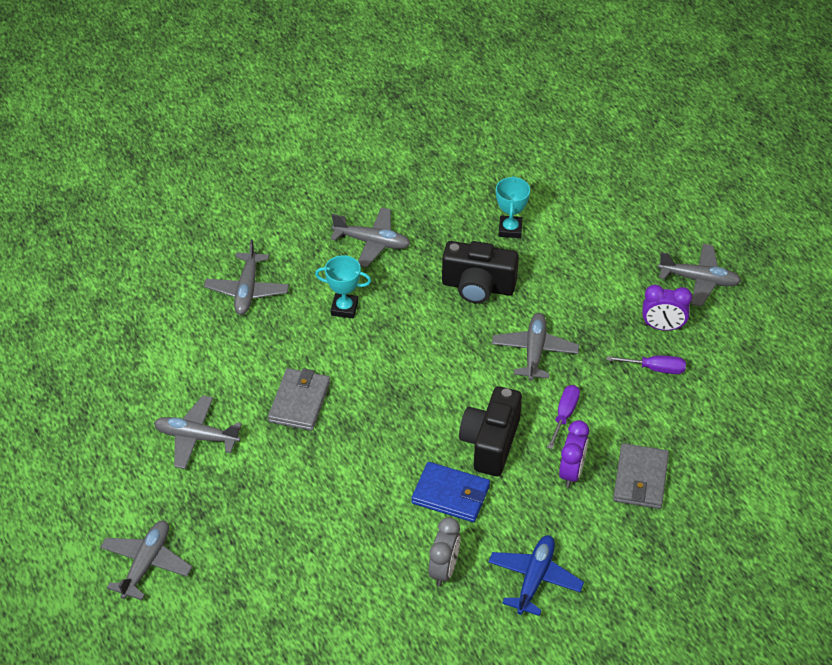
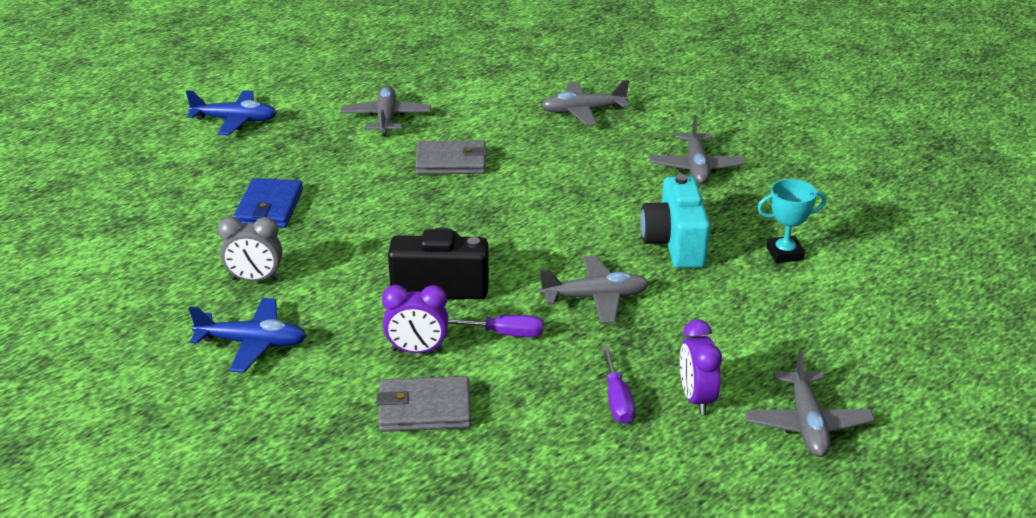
camera: 75 degrees right, 15 degrees down
(146, 564) = (235, 120): grey plane -> blue plane
(344, 308) = (590, 166): turquoise trophy -> none
(451, 494) = (358, 269): blue wallet -> blue wallet (269, 207)
(478, 286) = (675, 244): black camera -> turquoise camera

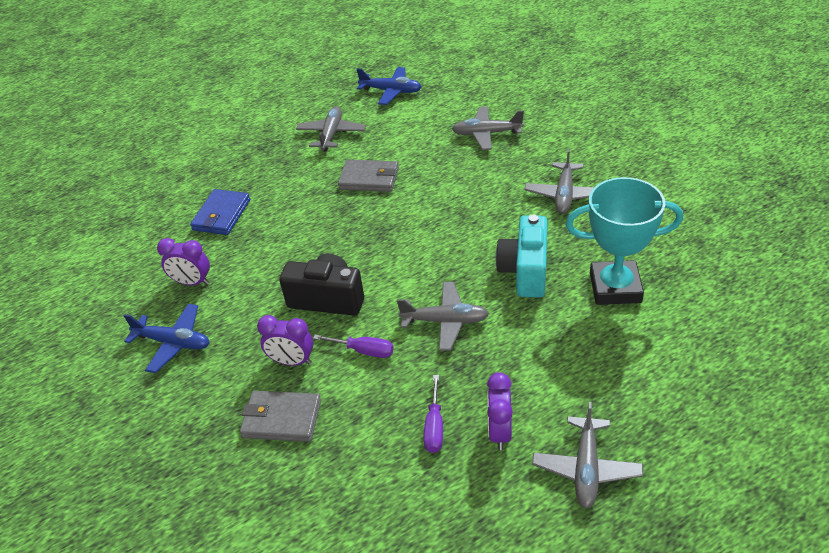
camera: 15 degrees right, 10 degrees up
(235, 120) = (220, 132): blue plane -> blue plane (391, 91)
(255, 279) = (192, 282): grey clock -> purple clock
(784, 253) = (615, 288): turquoise trophy -> turquoise trophy, size x1.83

